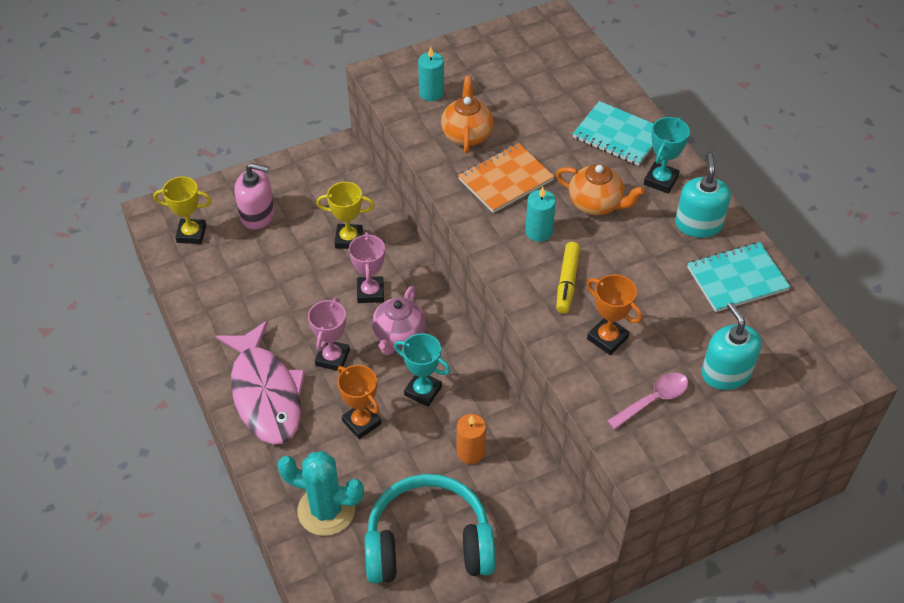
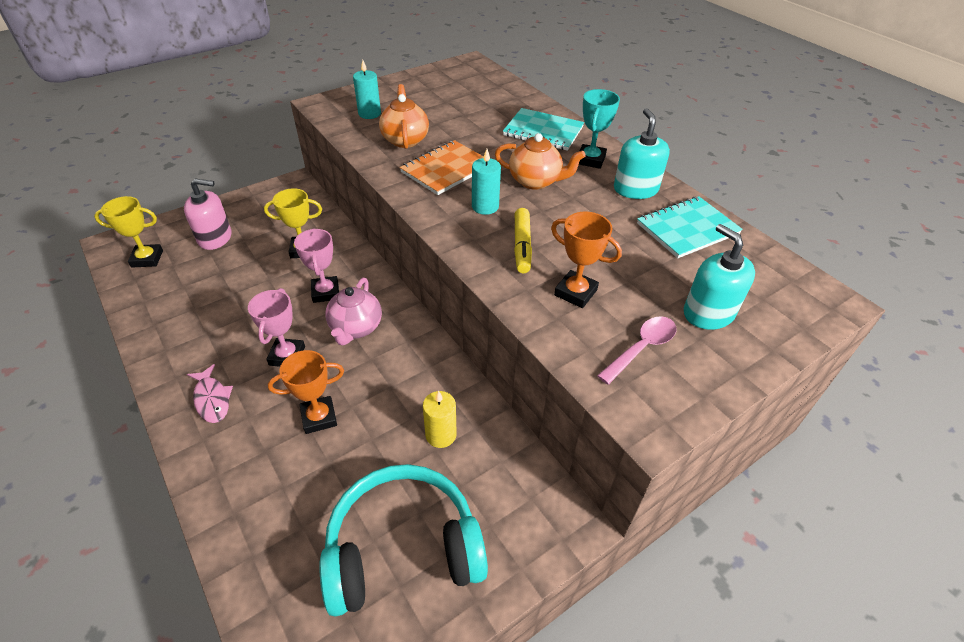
camera: 10 degrees left, 5 degrees down
(265, 393) = (212, 399): pink fish -> pink fish, size x0.46
(326, 510) = (278, 524): turquoise cactus -> none
(361, 422) = (319, 417): orange trophy -> orange trophy turned 60 degrees counterclockwise
(423, 391) = (384, 378): turquoise trophy -> none
(470, 452) = (441, 435): orange candle -> yellow candle

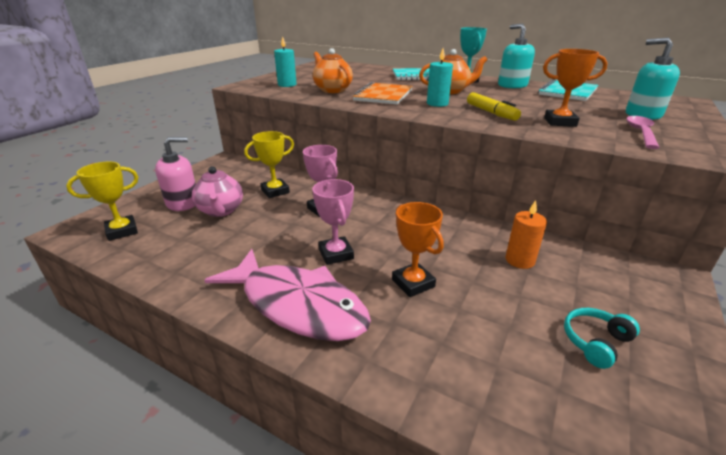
camera: 25 degrees left, 15 degrees down
(212, 399) = (297, 305): pink fish -> pink fish, size x2.17
(319, 417) = (413, 283): orange trophy -> orange trophy turned 75 degrees counterclockwise
(356, 328) = (374, 222): pink teapot -> pink teapot (221, 211)
(403, 548) = (595, 342): turquoise headphones -> turquoise headphones, size x0.42
(441, 435) = (520, 260): yellow candle -> orange candle

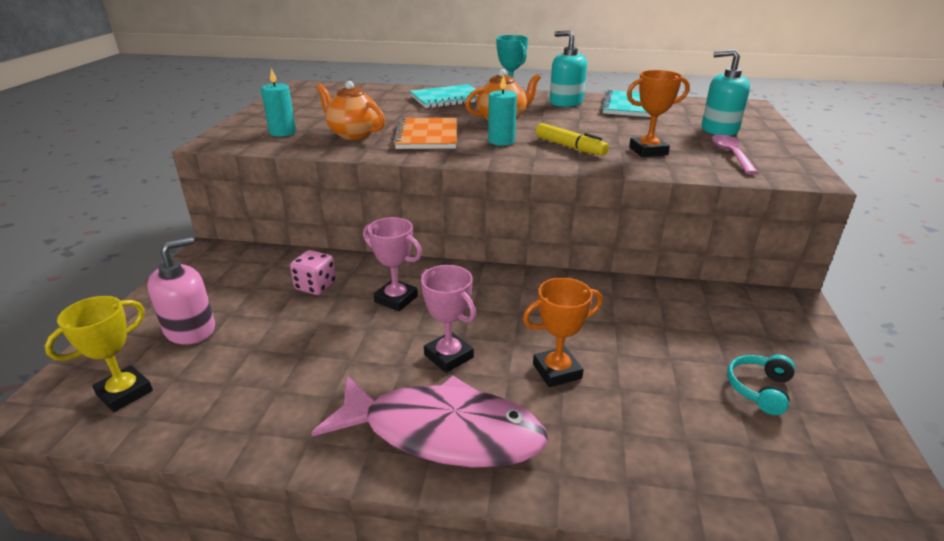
camera: 20 degrees left, 0 degrees up
(221, 211) = (257, 330): pink teapot -> none
(275, 191) = (316, 286): yellow trophy -> pink dice
(413, 283) = (557, 371): orange trophy -> orange trophy turned 60 degrees counterclockwise
(520, 260) = (650, 317): orange candle -> none

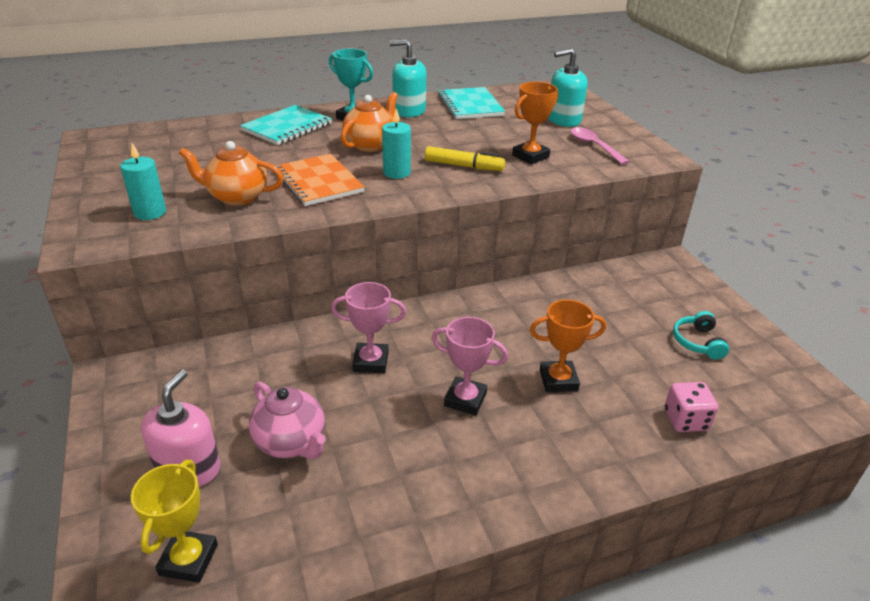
camera: 30 degrees left, 5 degrees up
(276, 338) = (291, 442): none -> pink teapot
(316, 286) = (278, 375): pink dice -> pink dice (685, 420)
(442, 432) = (517, 467): pink fish -> none
(557, 371) = (558, 380): orange trophy -> orange trophy turned 45 degrees clockwise

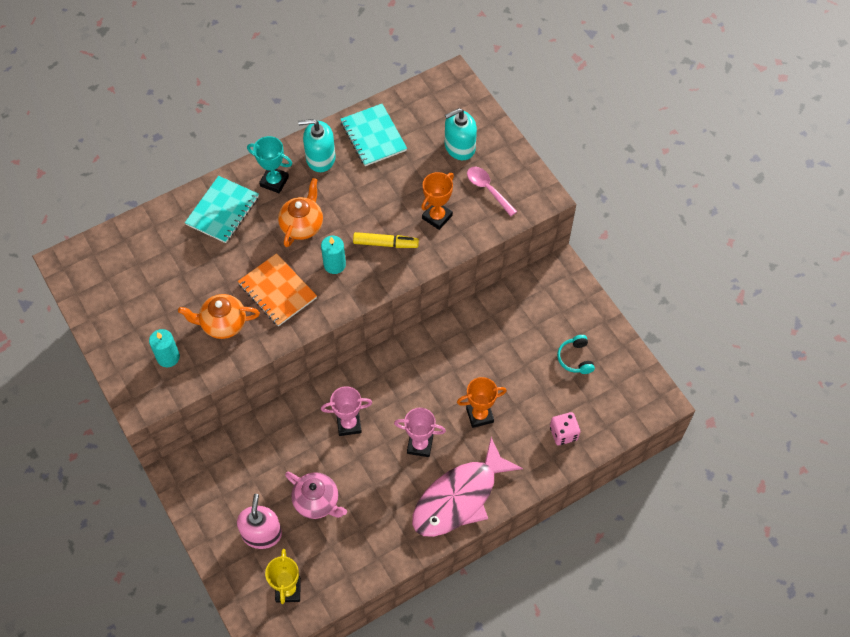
camera: 10 degrees left, 25 degrees up
(515, 474) = (459, 497): none -> pink fish

